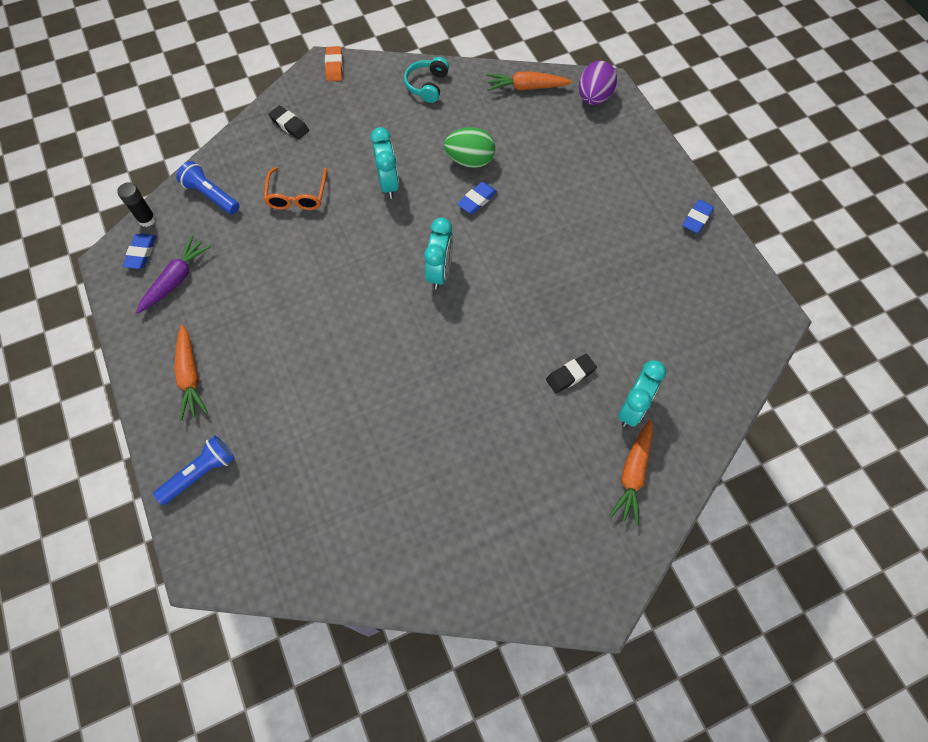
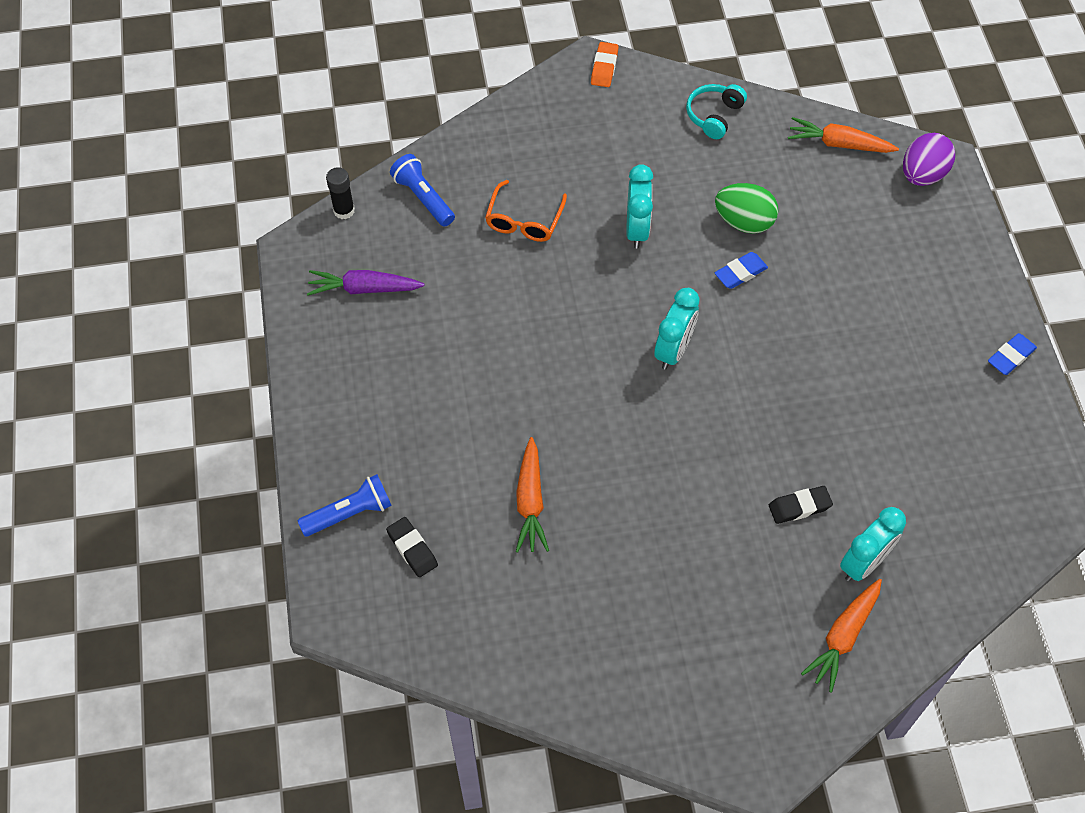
camera: 15 degrees right, 5 degrees down
(141, 253) = (330, 249): blue eraser -> none
(176, 279) = (364, 289): purple carrot -> purple carrot turned 135 degrees counterclockwise
(190, 376) = (359, 403): orange carrot -> orange carrot (530, 501)
(289, 125) = (533, 131): black eraser -> black eraser (412, 549)

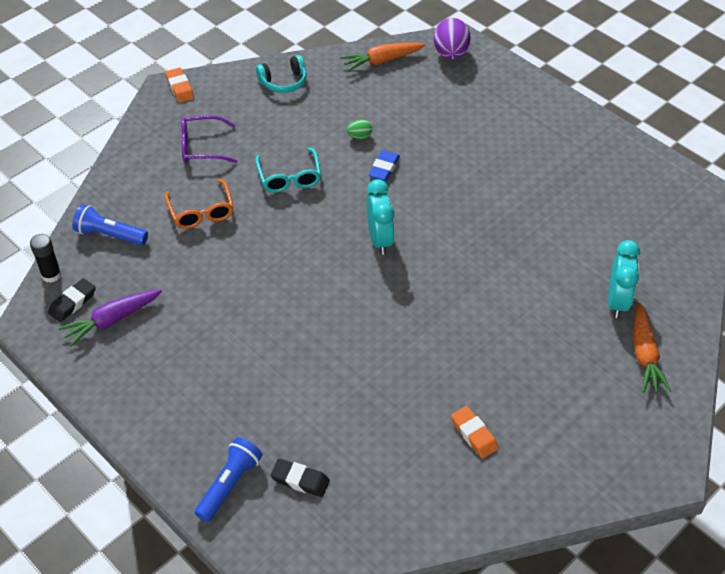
camera: 35 degrees left, 10 degrees down
(530, 501) = (362, 394): orange carrot -> none
(577, 148) = (202, 147): none -> purple glasses
(603, 608) = (474, 434): none -> orange eraser
(637, 229) = (289, 177): turquoise clock -> turquoise glasses
(714, 115) = (283, 82): turquoise headphones -> turquoise headphones turned 105 degrees counterclockwise
(744, 222) = (359, 136): green egg -> green egg, size x0.49
(799, 507) = (547, 291): black eraser -> black eraser (72, 303)
(1010, 356) = (595, 130): blue eraser -> none

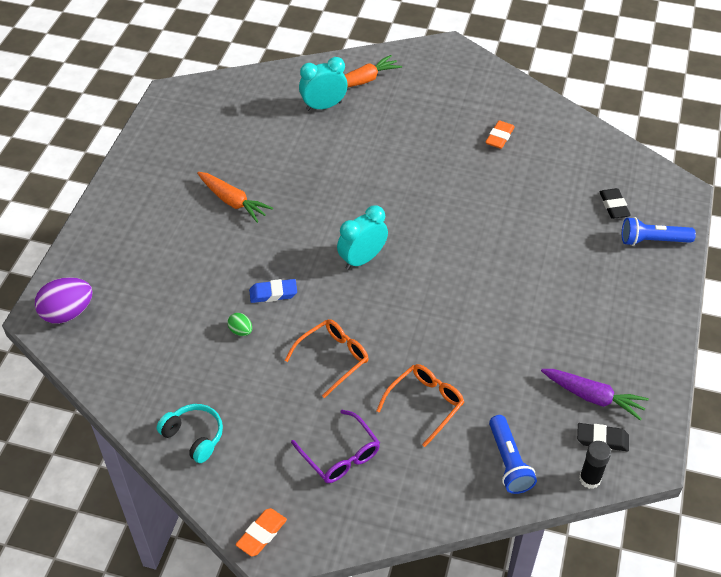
camera: 120 degrees left, 0 degrees up
(289, 177) = (332, 358): turquoise glasses -> orange glasses
(382, 60) = (109, 365): orange carrot -> orange carrot (233, 201)

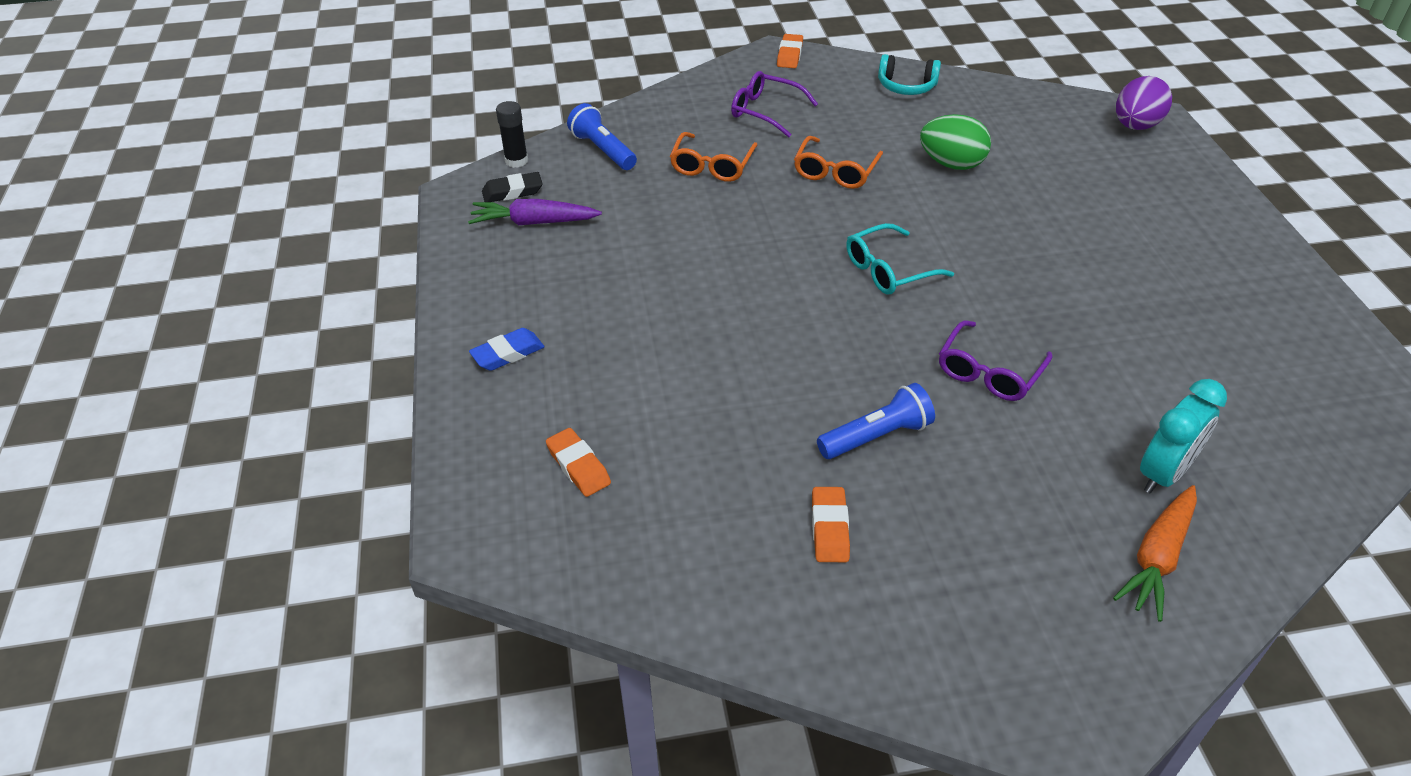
camera: 155 degrees right, 5 degrees down
(233, 201) = (1115, 280): orange carrot -> none
(241, 331) = (951, 164): green egg -> green egg, size x2.03
(273, 293) = (955, 204): blue eraser -> blue eraser (508, 354)
(359, 177) = (989, 371): none -> purple glasses
(362, 259) = (889, 270): turquoise clock -> turquoise glasses
(614, 206) = (578, 466): black eraser -> orange eraser
(653, 240) = (500, 429): blue flashlight -> blue flashlight (876, 436)

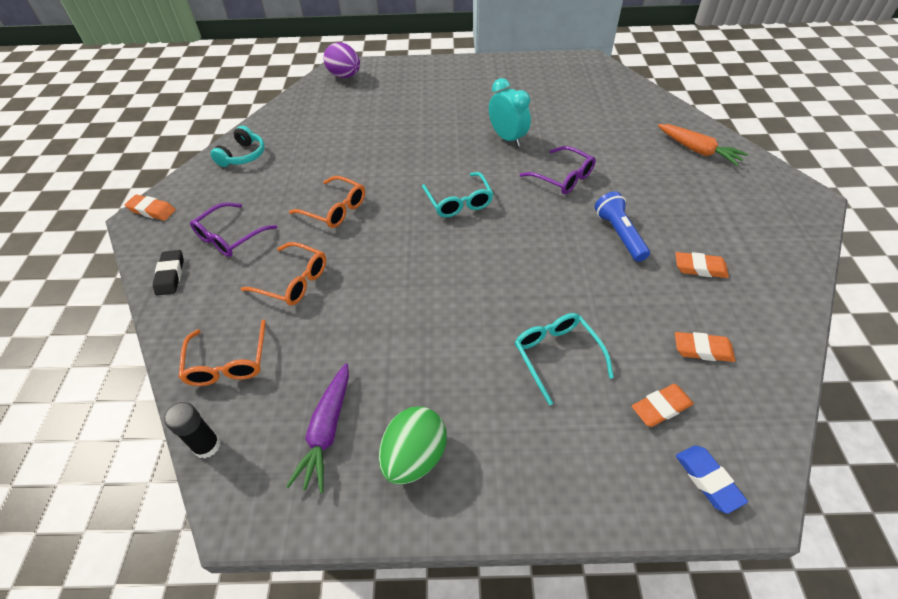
camera: 80 degrees left, 5 degrees up
(508, 354) = (523, 460): blue eraser -> blue eraser (707, 480)
(512, 192) = (264, 451): black eraser -> black eraser (170, 275)
(603, 150) = (228, 362): blue flashlight -> orange glasses
(641, 375) = (557, 356): none -> turquoise glasses
(672, 515) = (702, 350): none -> orange eraser
(951, 164) = (351, 153): green egg -> green egg (414, 457)
(1163, 474) = (640, 135): turquoise clock -> turquoise clock (507, 138)

